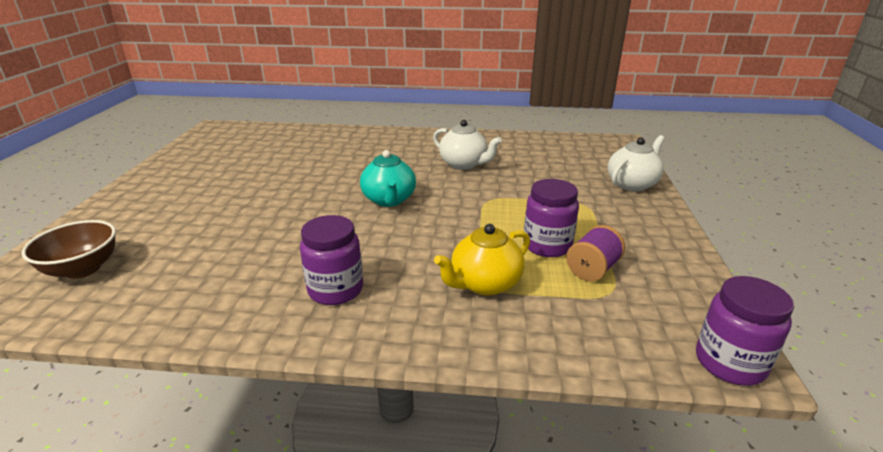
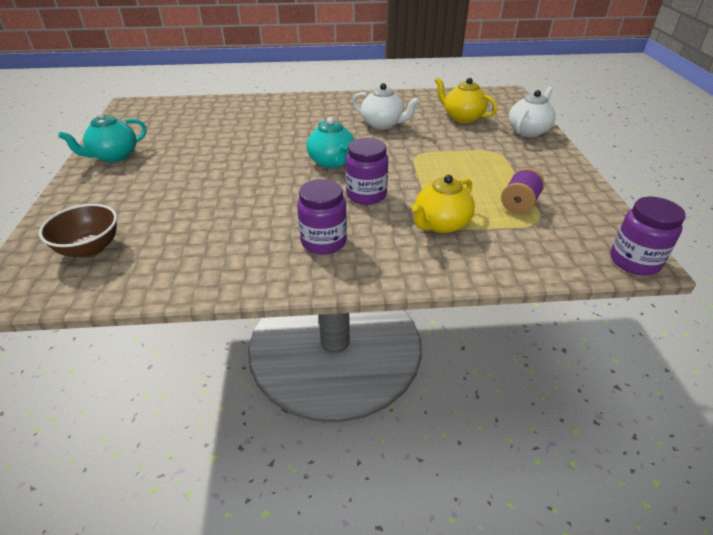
camera: 10 degrees left, 10 degrees up
(168, 175) = (114, 156): none -> turquoise teapot
(547, 245) = (478, 189): purple jar -> purple jar (366, 195)
(557, 163) = (462, 117): none -> yellow teapot

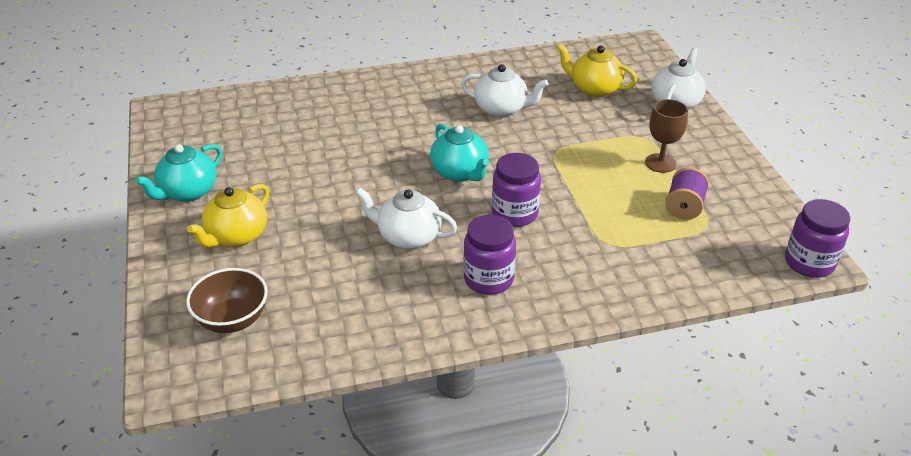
camera: 10 degrees left, 0 degrees up
(268, 203) = (408, 237): none -> white teapot
(440, 224) = (607, 242): yellow teapot -> yellow teapot (236, 236)
(505, 170) = (660, 163): none -> brown goblet

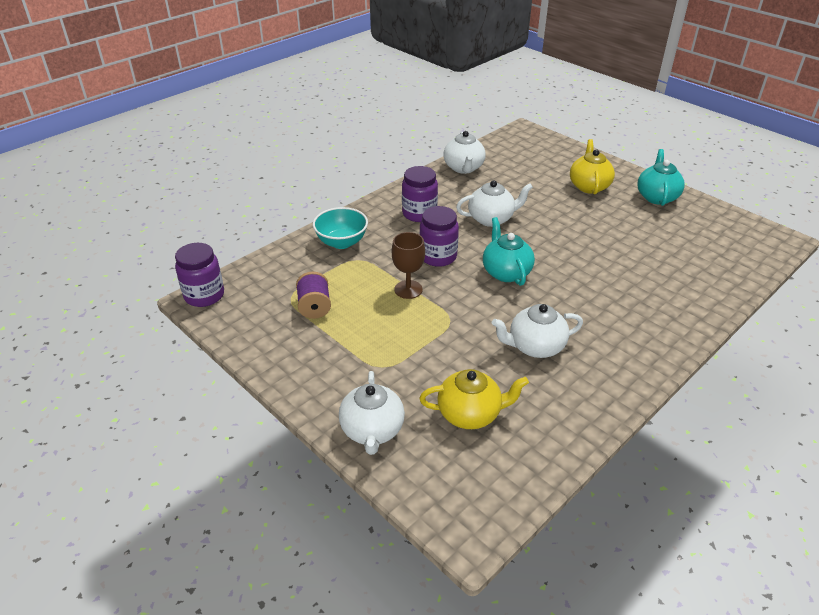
camera: 150 degrees right, 0 degrees up
(232, 320) = (531, 155): brown bowl -> none
(355, 336) = (463, 168): none -> white teapot
(460, 172) = (506, 272): turquoise teapot -> turquoise teapot turned 45 degrees clockwise
(616, 274) = (341, 242): none -> turquoise bowl
(660, 163) = (352, 342): brown goblet -> brown goblet (408, 289)

